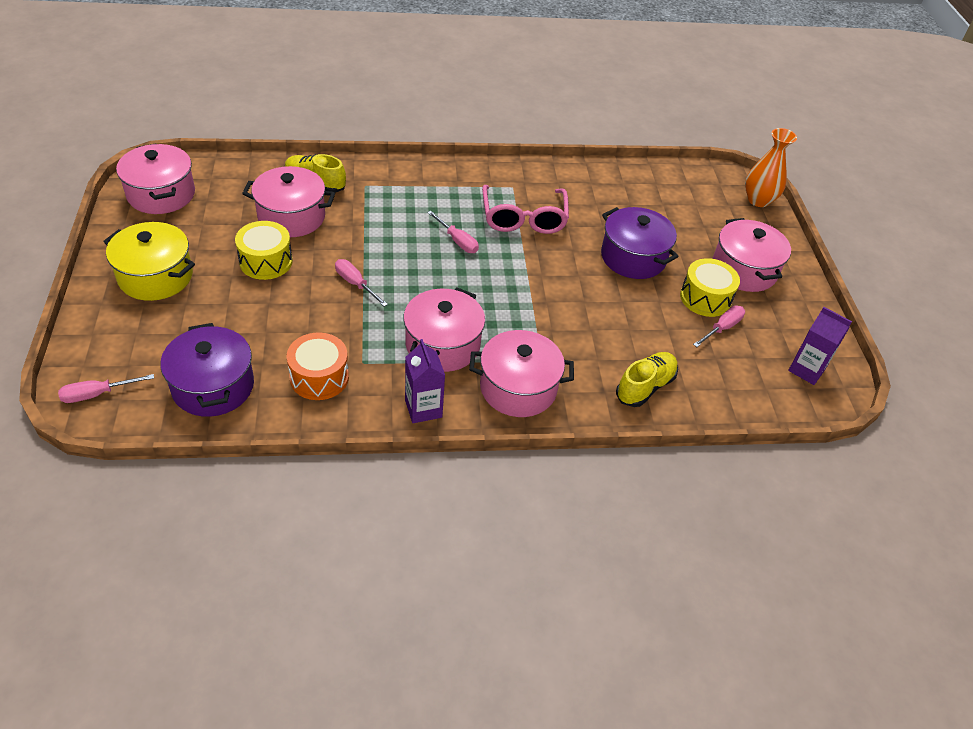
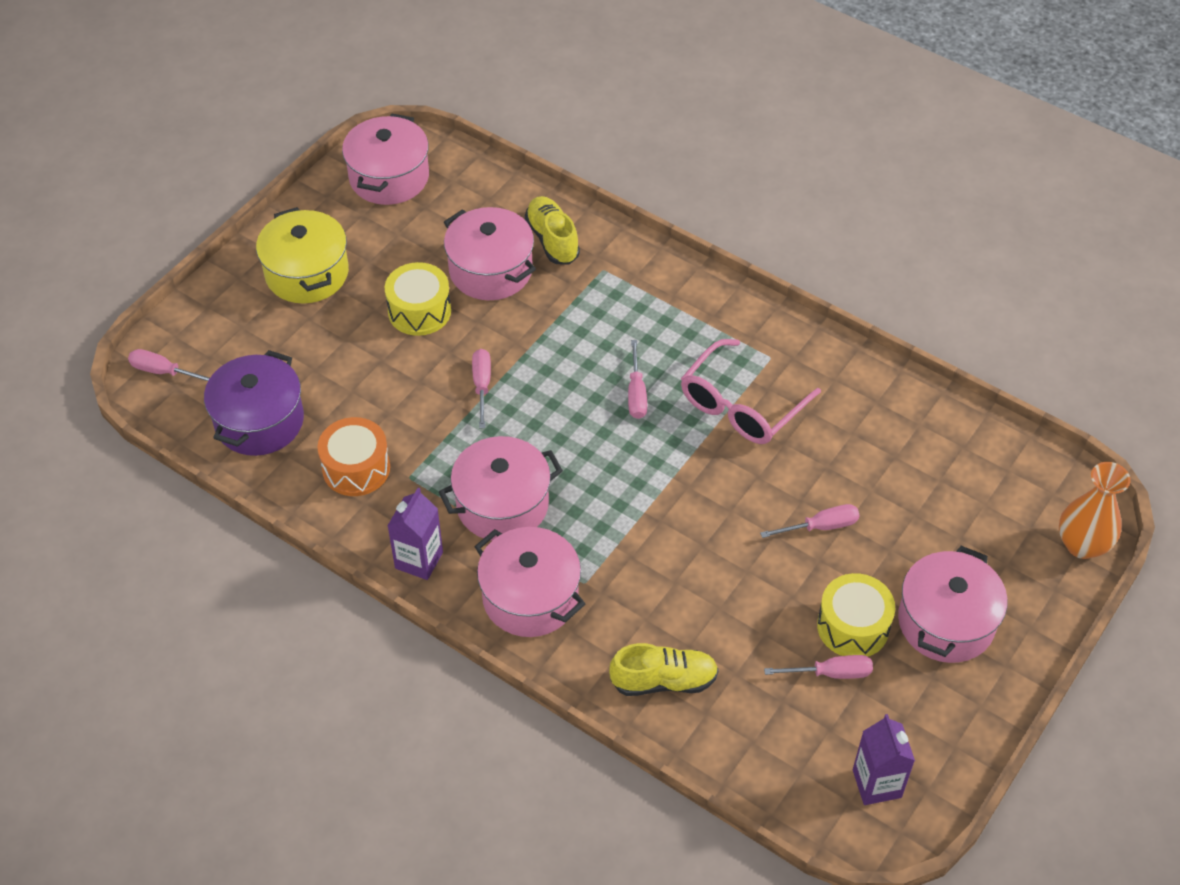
camera: 45 degrees right, 5 degrees up
(633, 257) = (821, 526): purple pot -> pink screwdriver

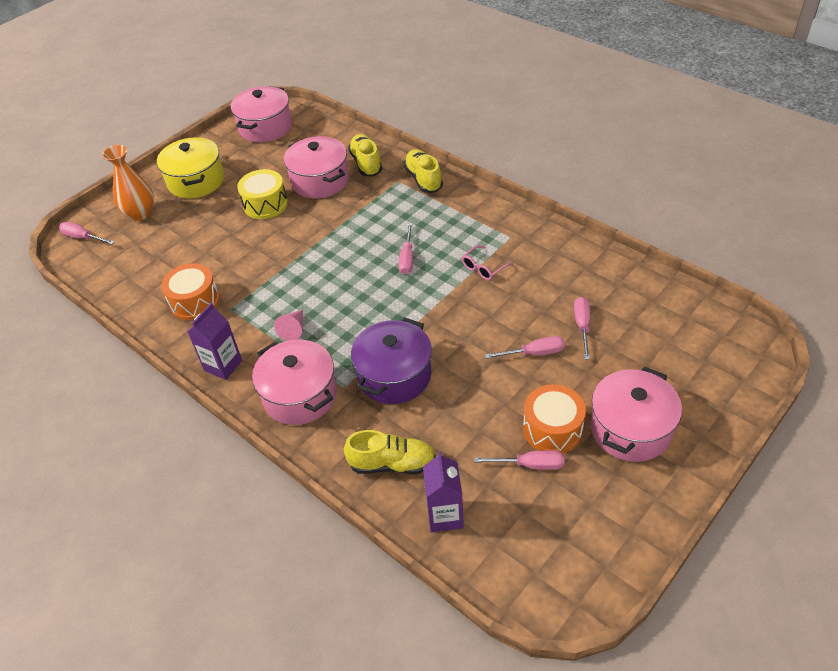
camera: 10 degrees right, 5 degrees down
(259, 421) = (137, 269): purple pot -> purple pot (394, 375)
(482, 385) = (297, 251): pink screwdriver -> pink screwdriver (582, 326)
(502, 504) = (294, 329): pink pot -> pink cone
(639, 266) = (423, 179): none -> yellow shoe
(741, 405) = (484, 268): pink glasses -> pink glasses, size x0.48
(853, 626) = (552, 429): yellow drum -> orange drum
(877, 783) = (560, 559): purple carton -> purple carton (445, 515)
(1082, 545) = (748, 374): orange vase -> orange vase (140, 213)

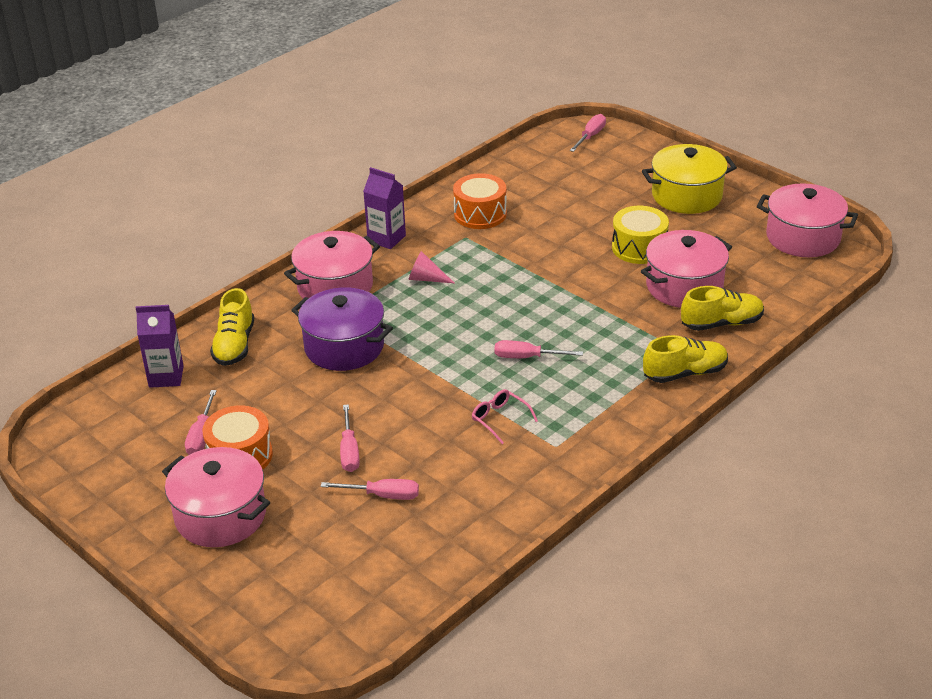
camera: 90 degrees right, 10 degrees down
(140, 213) = (628, 166): orange vase -> none

